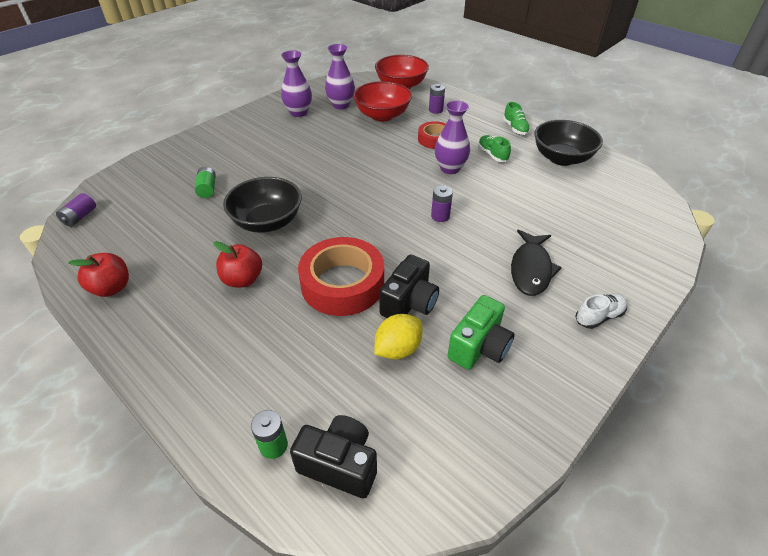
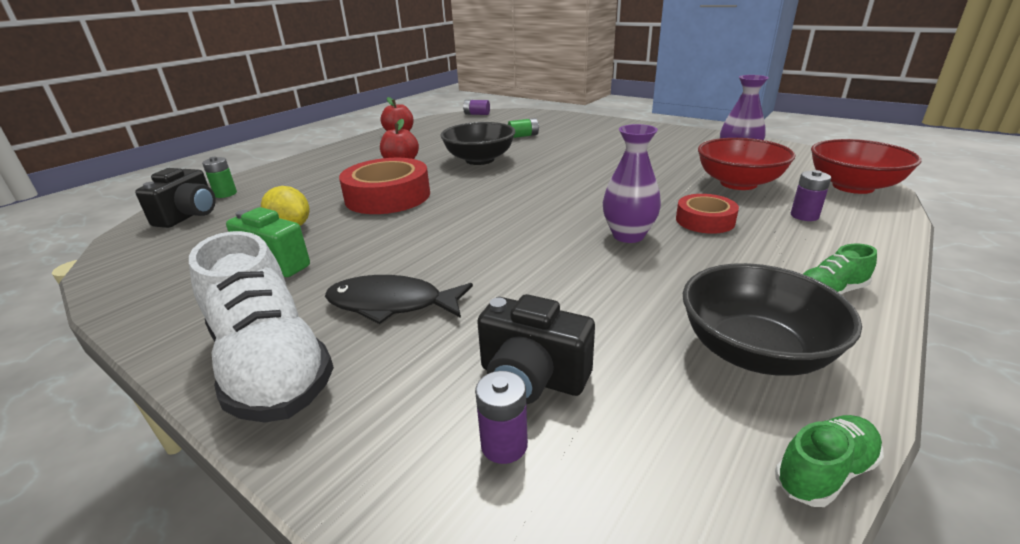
camera: 85 degrees right, 15 degrees down
(298, 113) = (692, 145): purple vase -> none
(409, 303) = (350, 227): black camera -> black camera (532, 378)
(440, 216) = (506, 235): purple battery -> purple battery (504, 445)
(492, 155) = (698, 269): green shoe -> green shoe (824, 472)
(599, 317) = (271, 366): white shoe -> white shoe, size x2.21

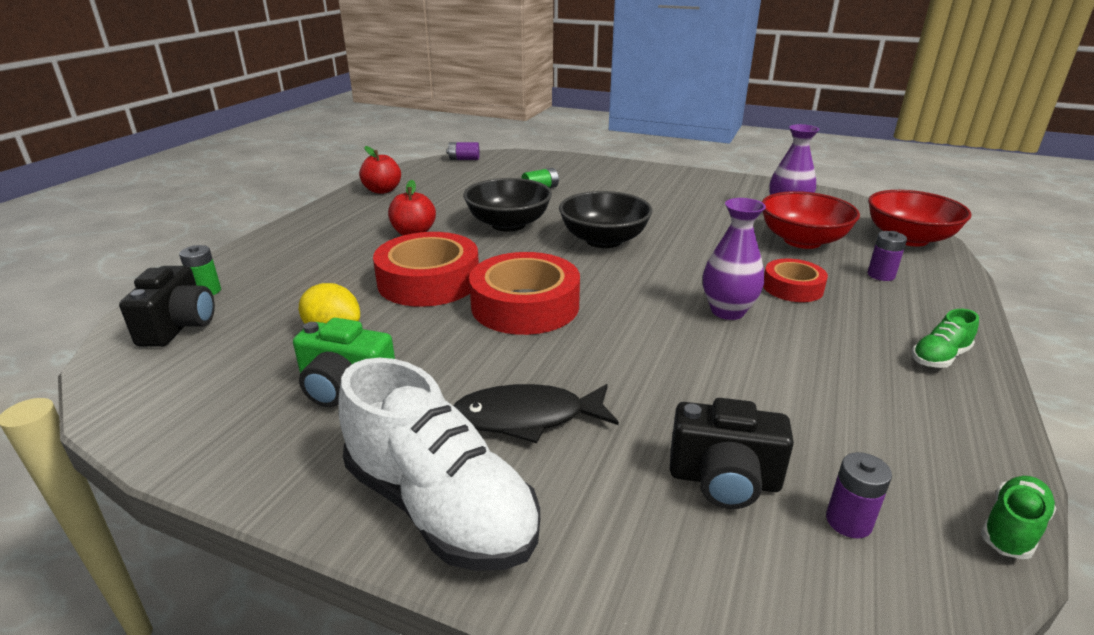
camera: 15 degrees left, 0 degrees up
(451, 219) = (525, 305): none -> red tape
(504, 445) = (738, 551): purple battery -> purple battery (848, 521)
(754, 352) = (906, 425): black bowl -> black bowl (603, 240)

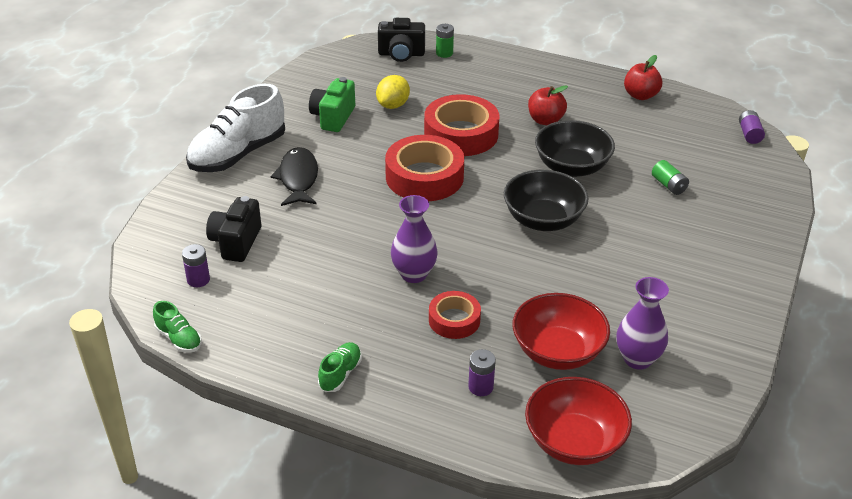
camera: 90 degrees right, 10 degrees up
(939, 357) = (340, 374): green shoe -> green shoe turned 60 degrees clockwise

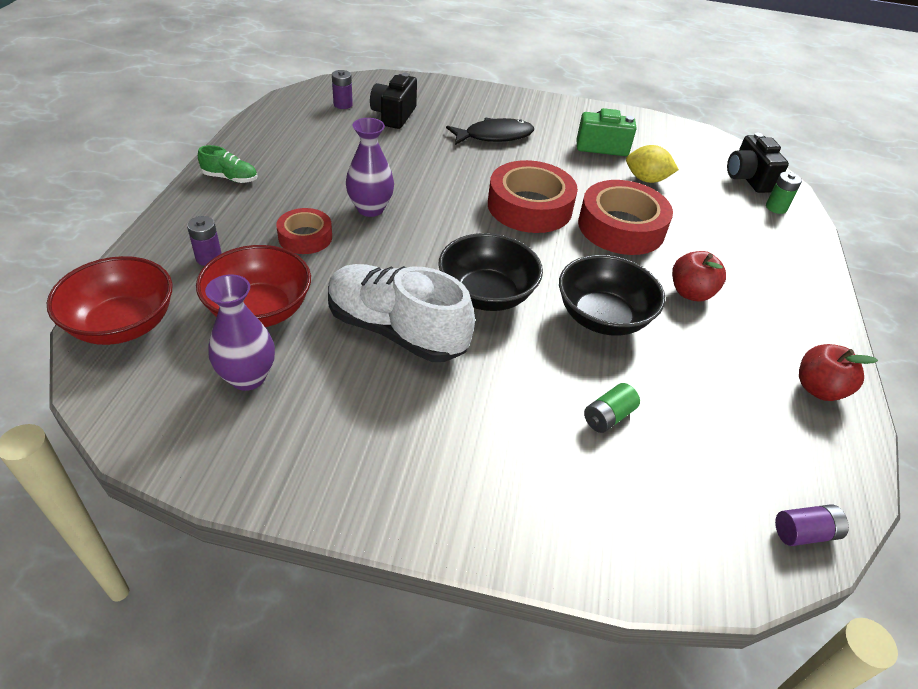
camera: 75 degrees right, 5 degrees up
(179, 339) = (272, 104): green shoe -> none
(236, 242) = (394, 115): black camera -> black camera turned 75 degrees counterclockwise
(238, 154) = (516, 105): white shoe -> white shoe (396, 330)

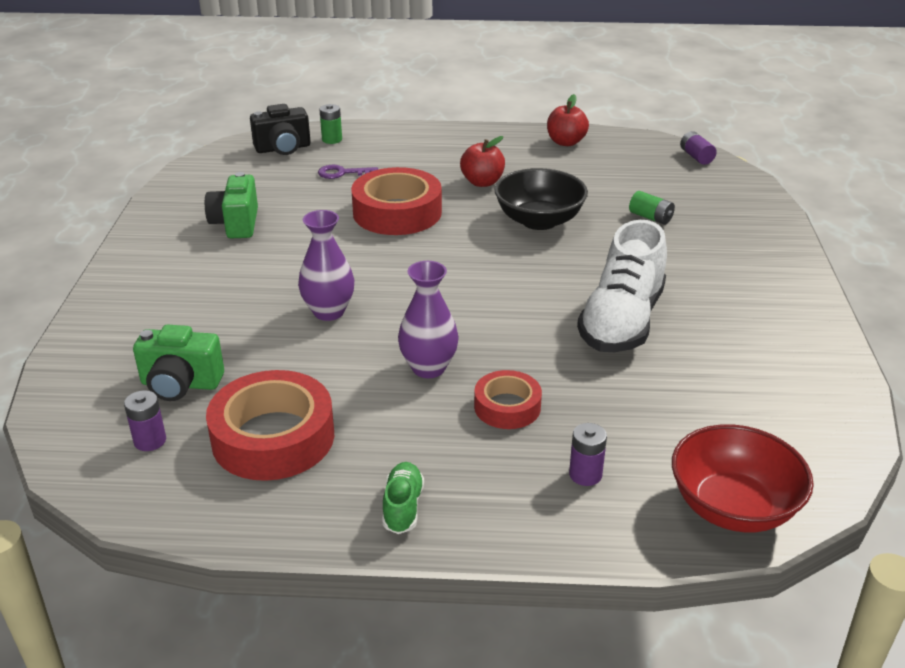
camera: 95 degrees left, 10 degrees down
(248, 377) = (738, 396): purple vase -> purple vase (329, 312)
(260, 310) = (647, 411): red bowl -> none
(394, 115) = (180, 384): black camera -> green camera
(486, 295) = (542, 278): black bowl -> none
(494, 136) = (226, 295): black fish -> none
(529, 206) = (380, 263): red tape -> red tape (273, 437)
(646, 179) = (301, 199): yellow lemon -> none
(700, 206) = (342, 173): none -> purple key

